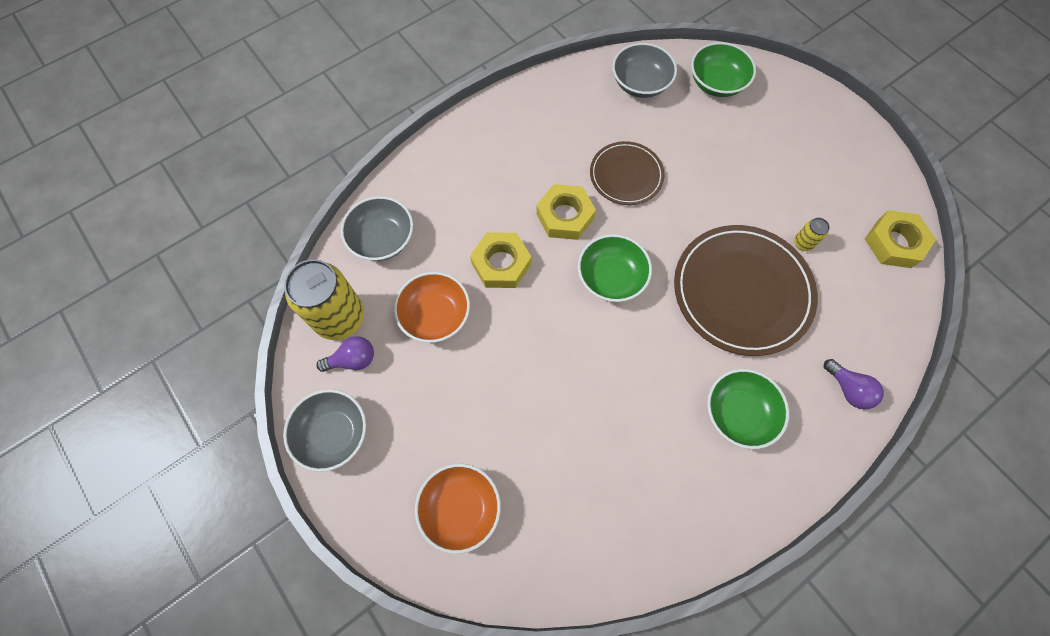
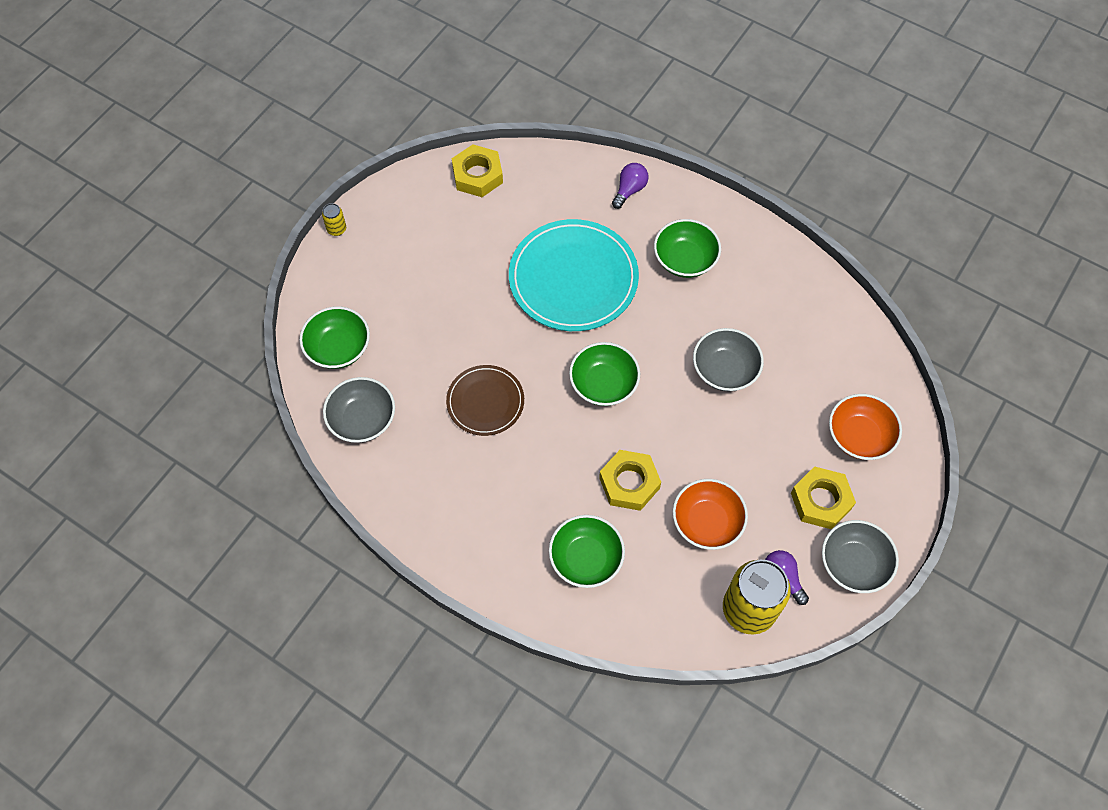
camera: 110 degrees left, 5 degrees down
(382, 239) = (649, 607): grey bowl -> grey bowl (725, 370)
(447, 205) = (586, 558): none -> green bowl
(565, 216) = (554, 443): yellow nut -> yellow nut (821, 500)
(742, 291) = (573, 278): brown plate -> turquoise plate
(803, 243) = (505, 241): yellow can -> yellow can (336, 229)

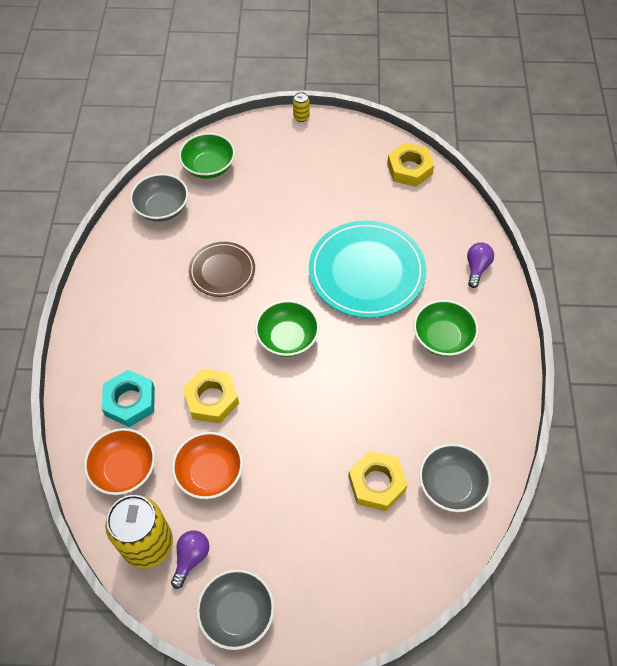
camera: 60 degrees right, 5 degrees down
(586, 558) = (130, 401): green bowl -> turquoise nut
(629, 190) = (477, 268): purple light bulb -> purple light bulb turned 75 degrees counterclockwise
(725, 370) = (359, 418): grey bowl -> grey bowl (451, 485)
(821, 500) = (283, 556): yellow nut -> yellow nut (377, 483)
(859, 436) = (367, 559): orange bowl -> orange bowl (124, 469)

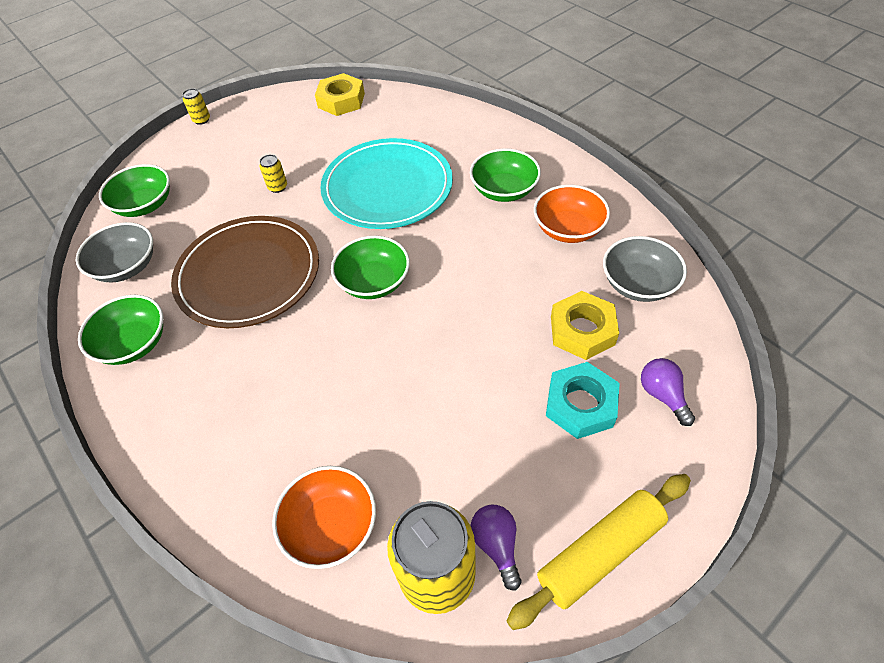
camera: 40 degrees left, 5 degrees down
(124, 268) = (134, 343): none -> green bowl
(130, 401) = (268, 456): turquoise nut -> turquoise nut (580, 405)
(210, 473) = (426, 450): orange bowl -> orange bowl (568, 229)
(212, 399) = (355, 385): yellow nut -> none
(222, 271) = (248, 274): brown plate -> brown plate, size x1.75
(237, 614) = (599, 552): grey bowl -> yellow rolling pin
(298, 215) = (277, 187): none -> yellow can
(477, 268) = (472, 129): purple light bulb -> purple light bulb (662, 395)

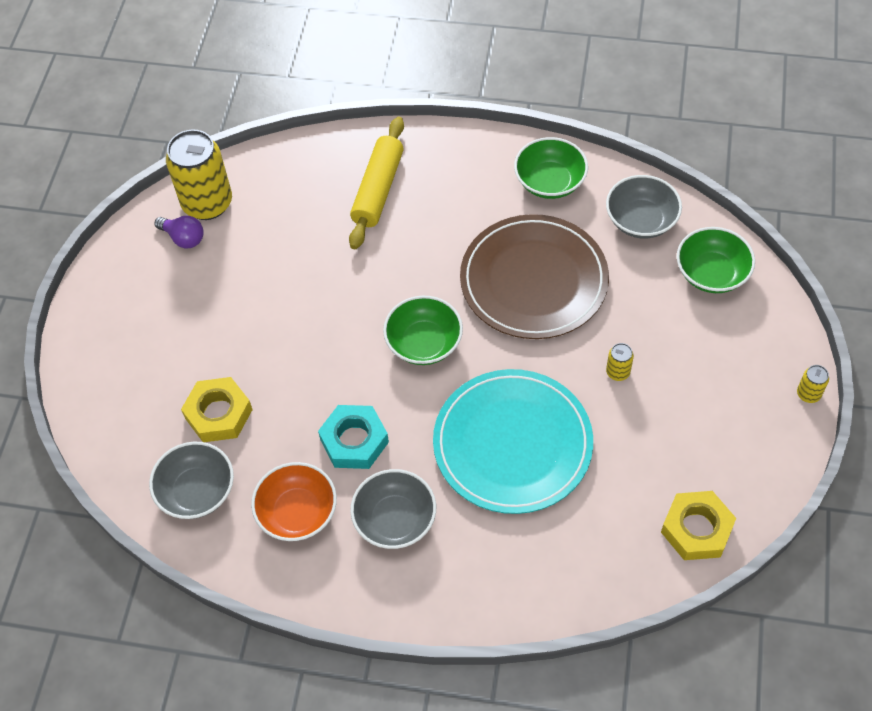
camera: 140 degrees right, 5 degrees up
(331, 526) = (291, 184): orange bowl -> none
(504, 190) = (395, 520): green bowl -> grey bowl
(580, 405) = (184, 354): turquoise nut -> turquoise nut (354, 441)
(599, 552) = (119, 274): yellow rolling pin -> yellow rolling pin (378, 190)
(662, 395) = (127, 400): purple light bulb -> none

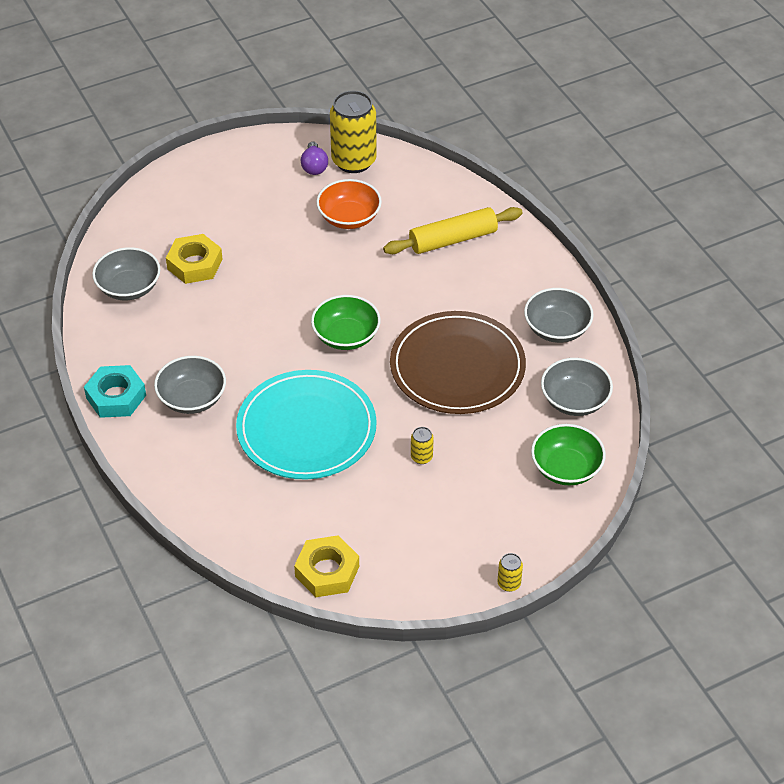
camera: 50 degrees right, 10 degrees down
(297, 512) = (155, 345): orange bowl -> orange bowl (349, 217)
(354, 441) = (234, 343): turquoise nut -> turquoise nut (116, 396)
(550, 182) = (557, 329): green bowl -> grey bowl

